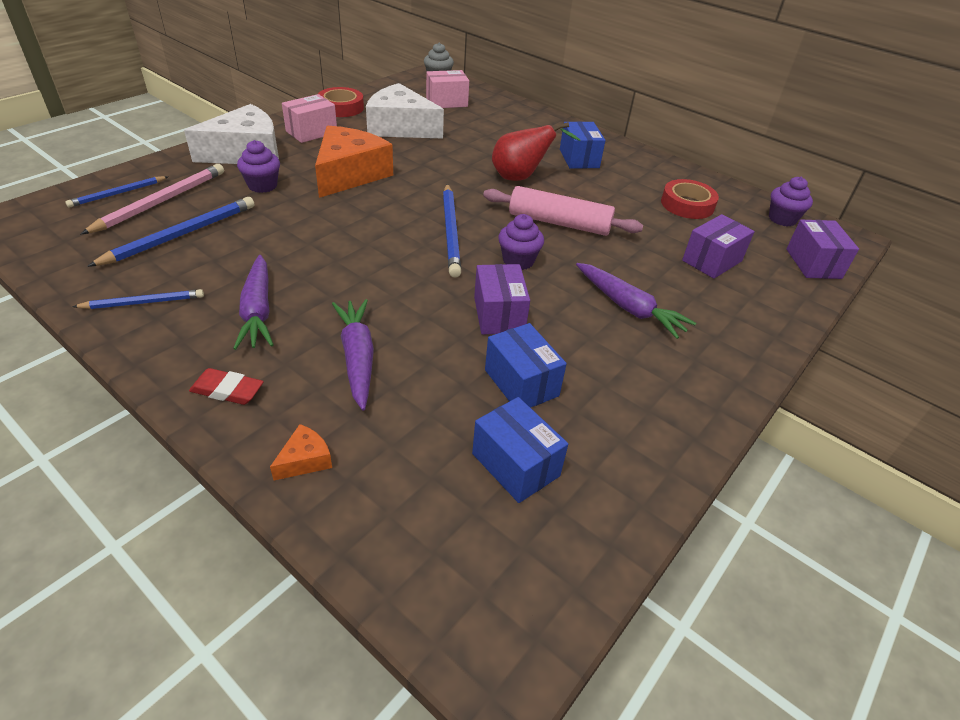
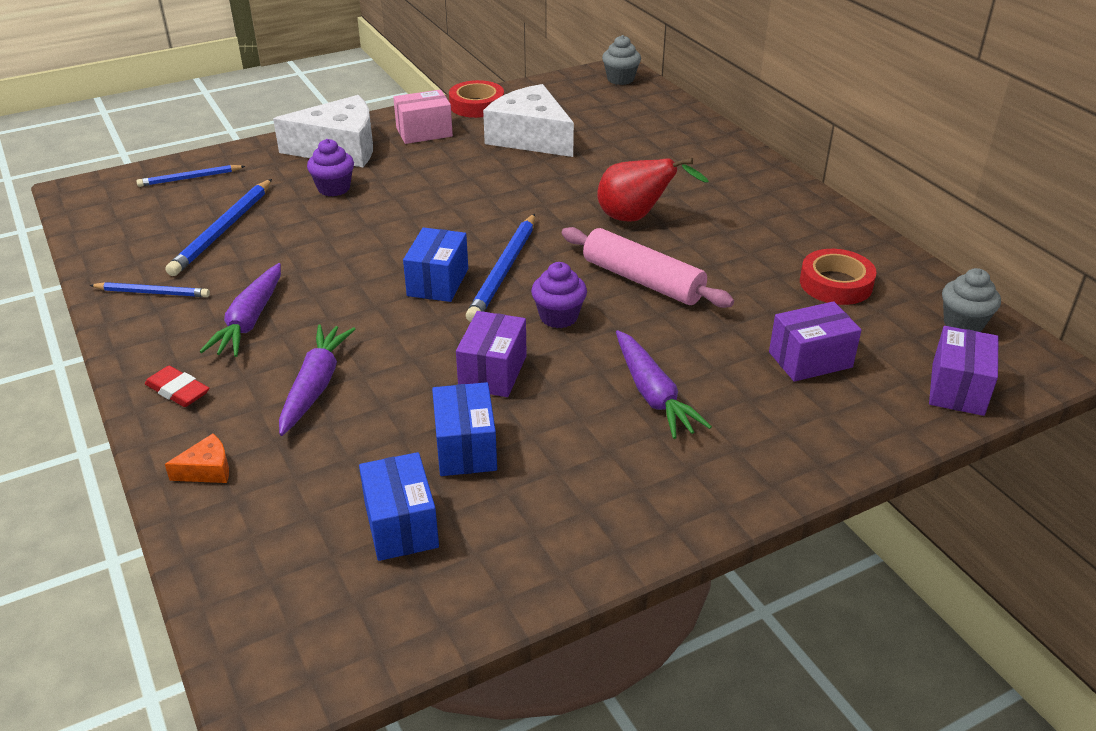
camera: 25 degrees right, 5 degrees down
(161, 201) = (224, 192): pink pencil -> none
(181, 235) = (223, 230): blue pencil -> blue pencil turned 135 degrees clockwise
(349, 174) = (434, 187): orange cheese -> none
(447, 102) = (610, 110): pink box -> none
(579, 158) = (731, 203): blue box -> blue box (438, 282)
(782, 219) = (963, 324): purple cupcake -> grey cupcake

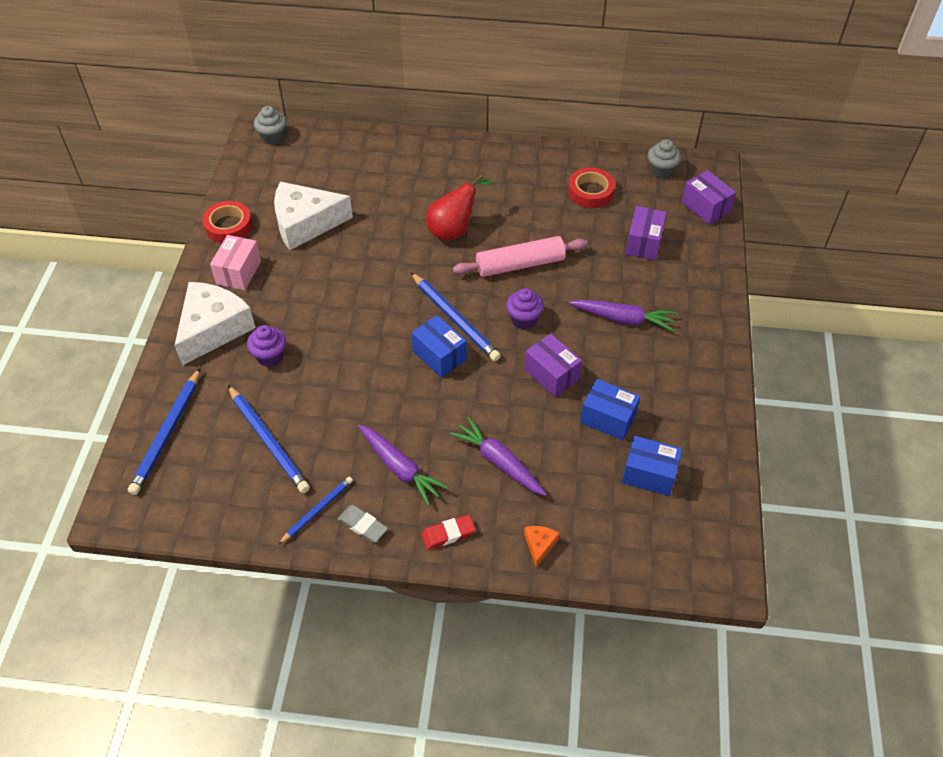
camera: 55 degrees left, 15 degrees up
(151, 328) = (362, 525): none -> grey eraser
(190, 178) = (167, 433): blue pencil -> blue pencil, size x1.64

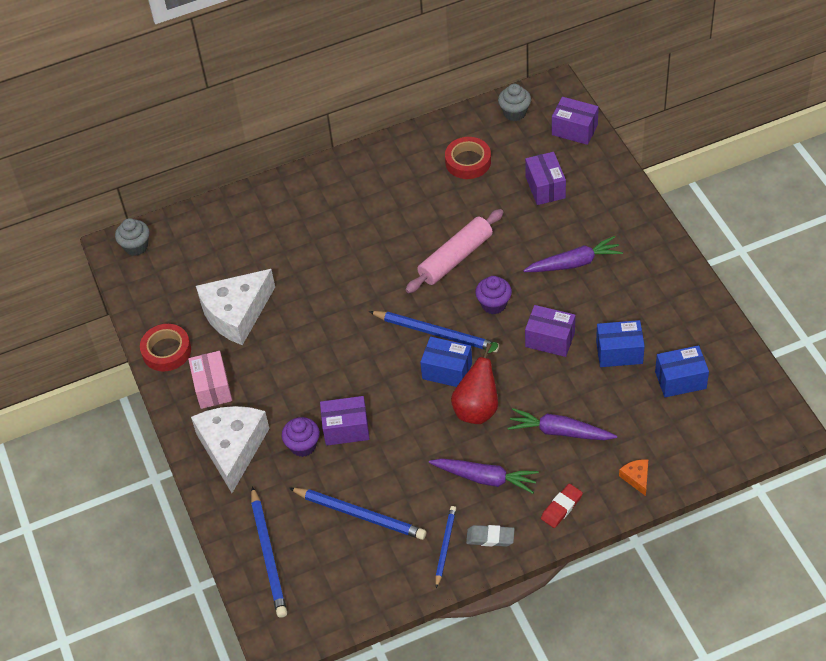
camera: 25 degrees left, 0 degrees up
(316, 361) = (346, 429): none -> purple box
(453, 230) = (375, 255): red pear -> red pear (478, 407)

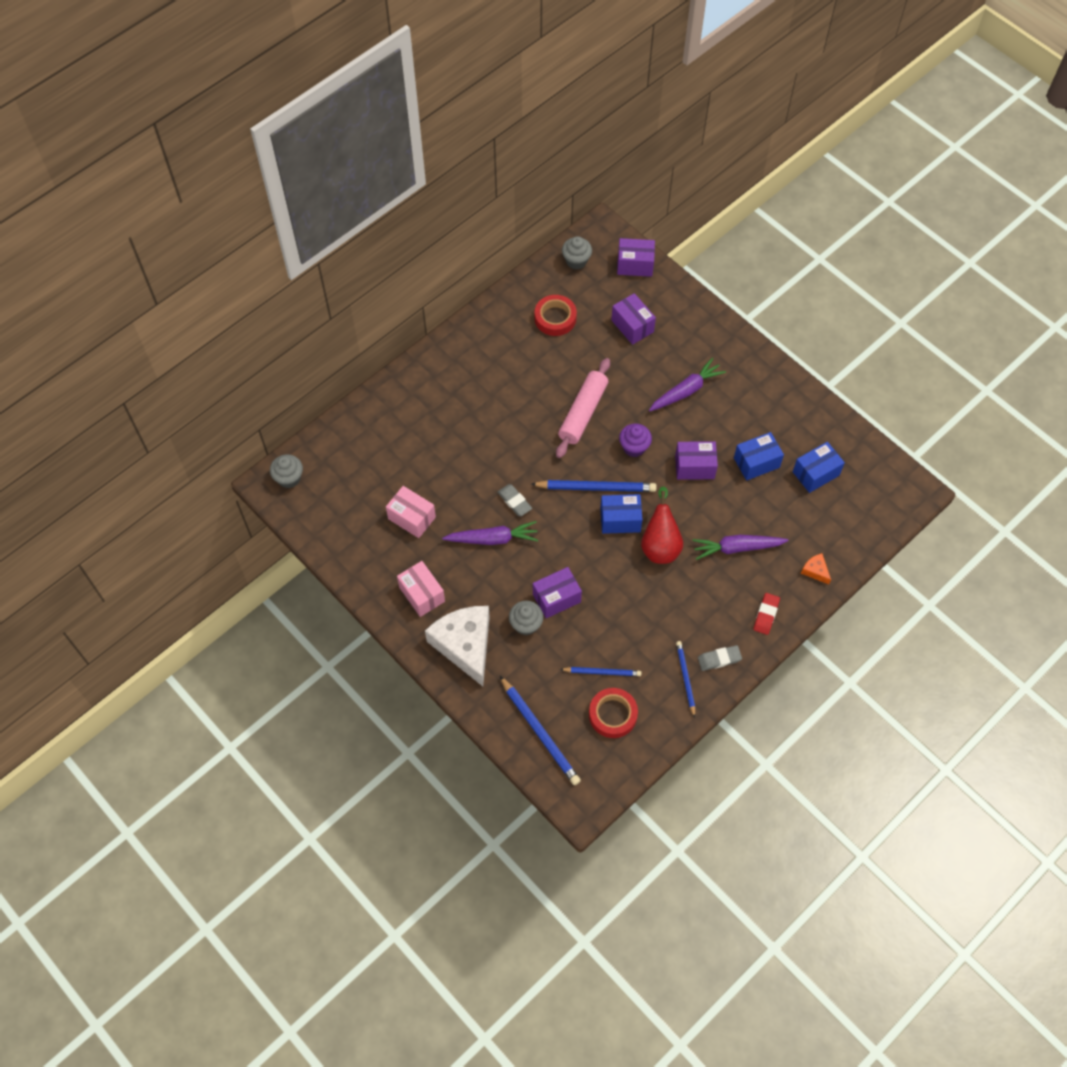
camera: 25 degrees left, 10 degrees up
(166, 351) = (364, 571): red tape -> red tape (613, 715)
(236, 313) = (412, 518): white cheese -> pink box
(303, 446) = (526, 624): purple cupcake -> grey cupcake
(346, 325) = (514, 501): none -> grey eraser
(360, 514) = (602, 672): blue pencil -> blue pencil, size x0.61
(485, 478) = (693, 608): purple carrot -> purple carrot (492, 539)

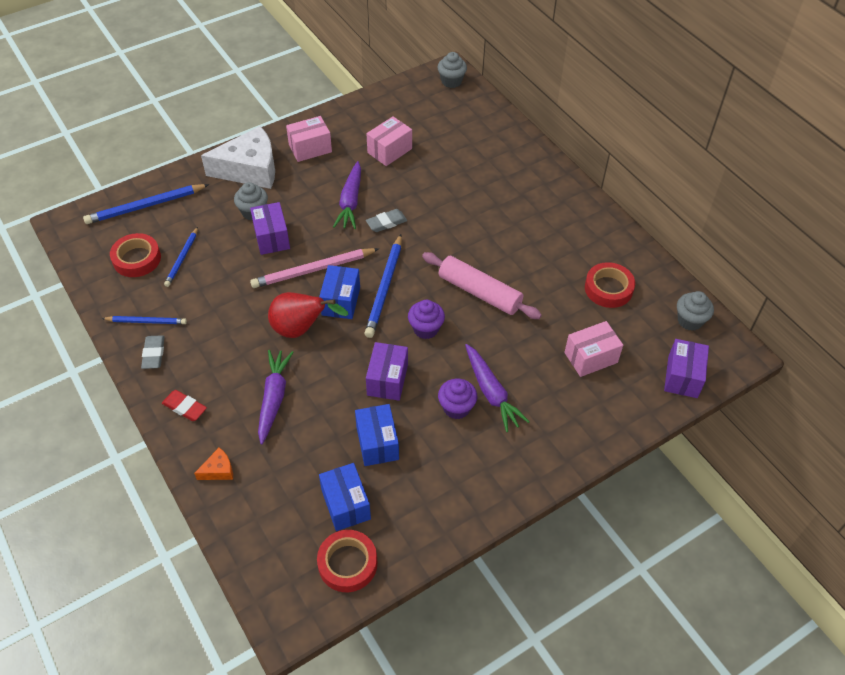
camera: 100 degrees right, 10 degrees down
(589, 551) = (313, 270): none -> pink pencil
(632, 326) = (591, 357): purple box -> pink box
(707, 413) = (456, 408): none -> purple cupcake
(861, 462) = (347, 563): none -> red tape

